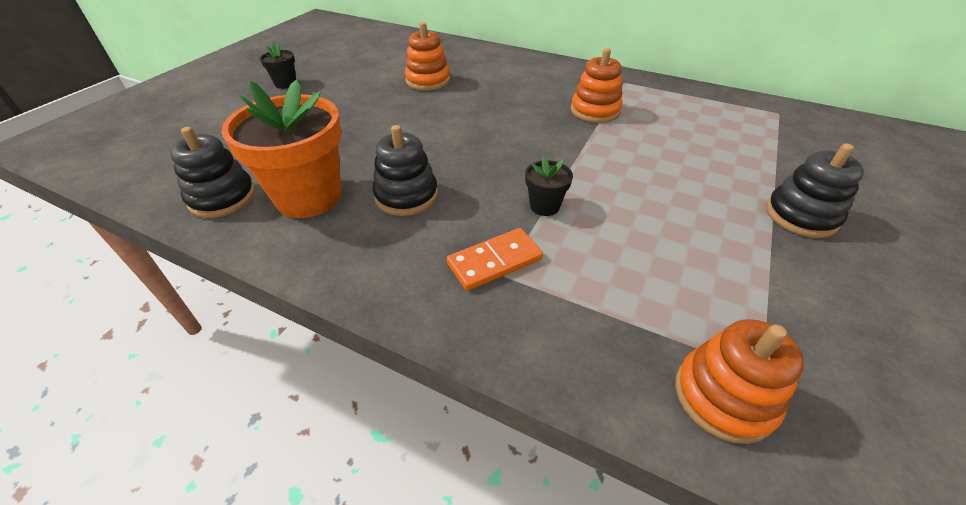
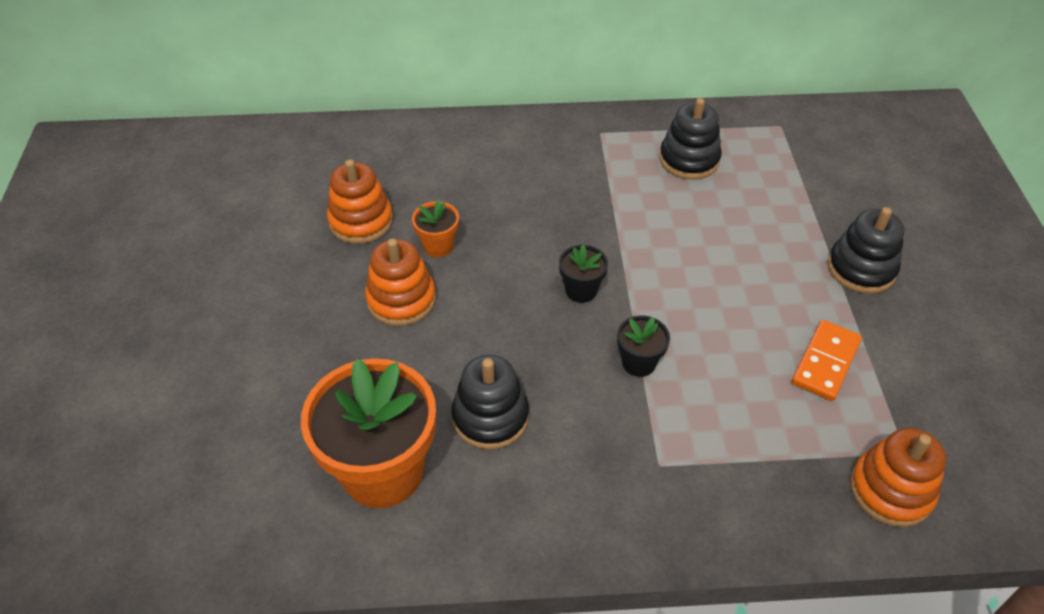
camera: 30 degrees left, 5 degrees up
(222, 198) = (279, 523): black stacking toy -> black stacking toy (689, 160)
(285, 84) = (163, 305): black flower pot -> black flower pot (581, 290)
(462, 103) = (438, 246): none -> orange flower pot
(494, 261) = (640, 454): orange domino -> orange domino (825, 362)
(595, 111) = (598, 196): orange stacking toy -> orange stacking toy (401, 300)

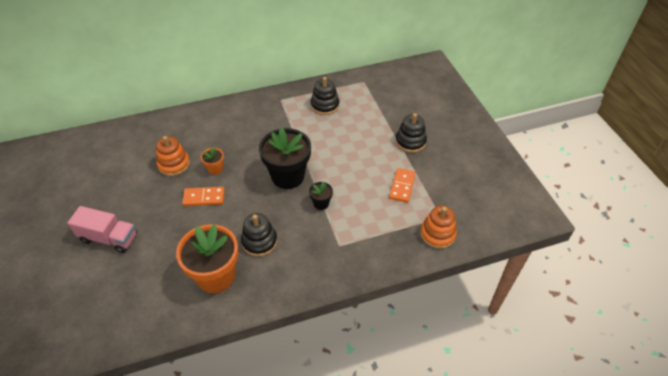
camera: 15 degrees left, 0 degrees up
(198, 342) = (109, 238): none -> pink truck
(401, 300) = (204, 198): orange stacking toy -> orange domino
(581, 290) = (288, 176): black flower pot -> black flower pot, size x2.20

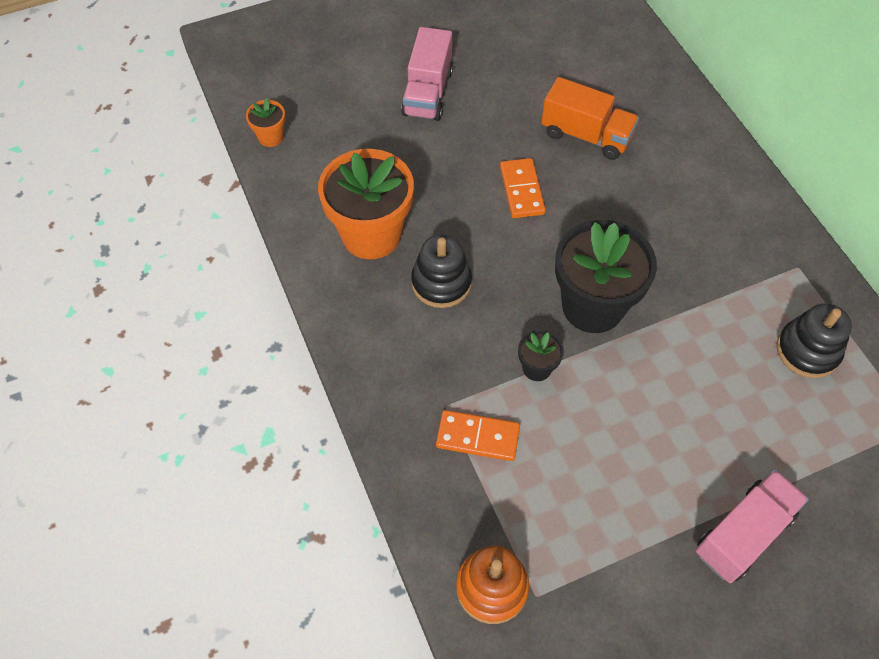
camera: 85 degrees right, 10 degrees up
(174, 164) = (586, 135): orange stacking toy -> orange truck
(215, 169) = (588, 194): orange flower pot -> orange flower pot (271, 137)
(402, 186) = (607, 516): orange domino -> orange domino (478, 437)
(410, 142) = (743, 534): black stacking toy -> pink truck

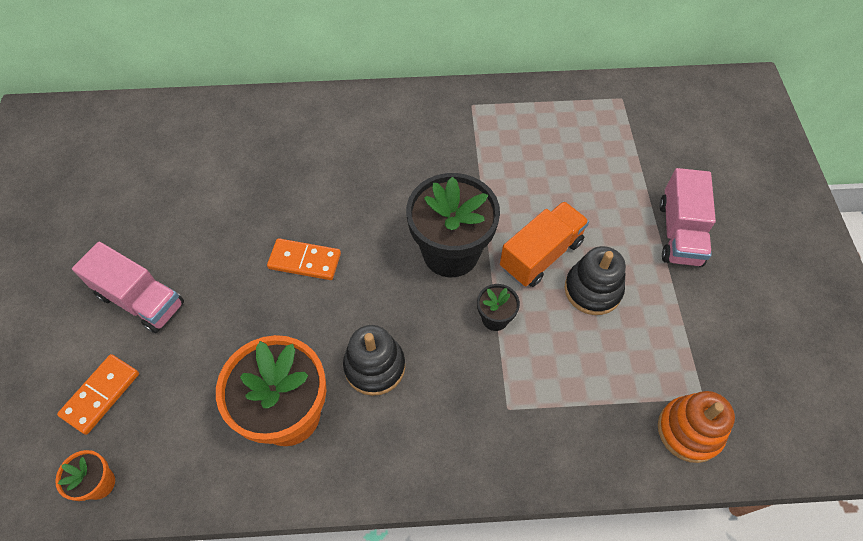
camera: 70 degrees left, 0 degrees up
(478, 437) = (547, 392): orange domino -> orange domino (101, 395)
(586, 135) = (272, 188): orange truck -> orange truck (541, 255)
(743, 534) = (679, 233): pink truck -> pink truck turned 150 degrees counterclockwise
(807, 350) = (544, 130): black stacking toy -> black stacking toy (593, 290)

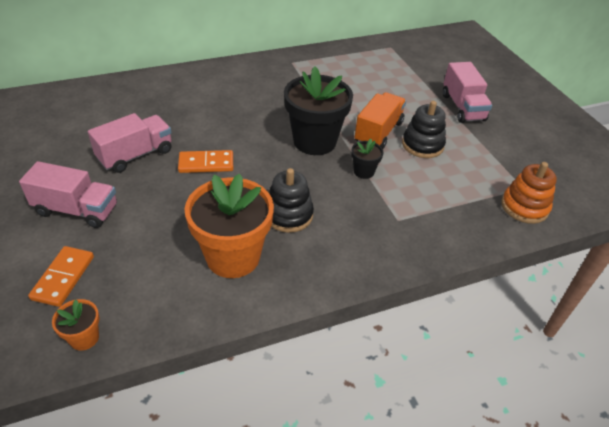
camera: 20 degrees left, 15 degrees down
(228, 229) = (135, 155): none -> pink truck

